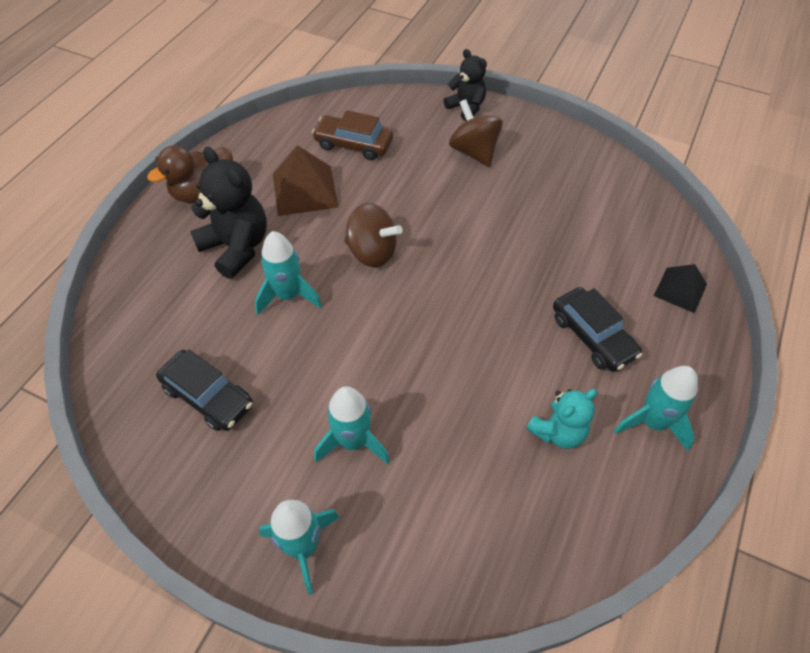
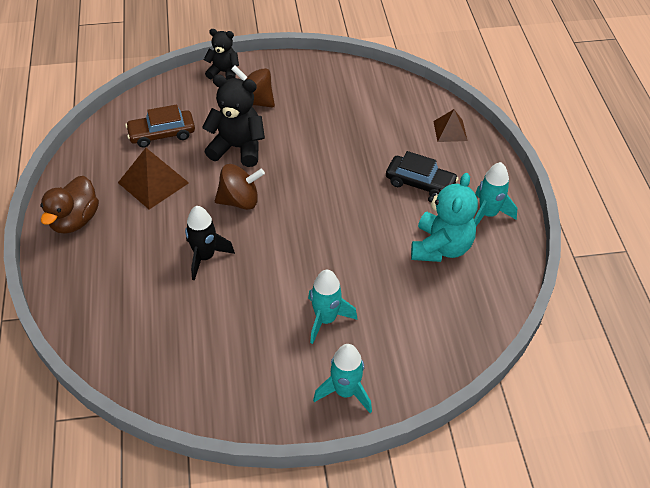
camera: 35 degrees left, 5 degrees down
(208, 396) = (206, 347): black car -> none
(236, 247) = (137, 245): black teddy bear -> black teddy bear (237, 148)
(288, 295) = (205, 257): turquoise rocket -> black rocket
(558, 432) = (441, 247): turquoise teddy bear -> turquoise teddy bear, size x1.61
(680, 290) = (450, 131): black pyramid -> brown pyramid

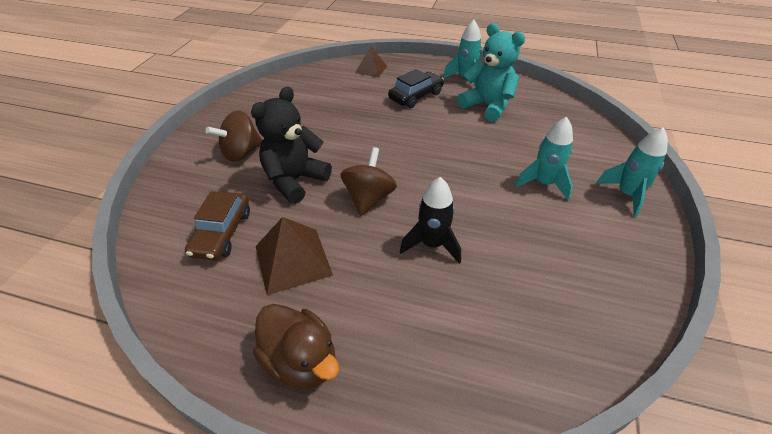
camera: 65 degrees left, 5 degrees down
(224, 72) = (178, 161): black teddy bear -> none

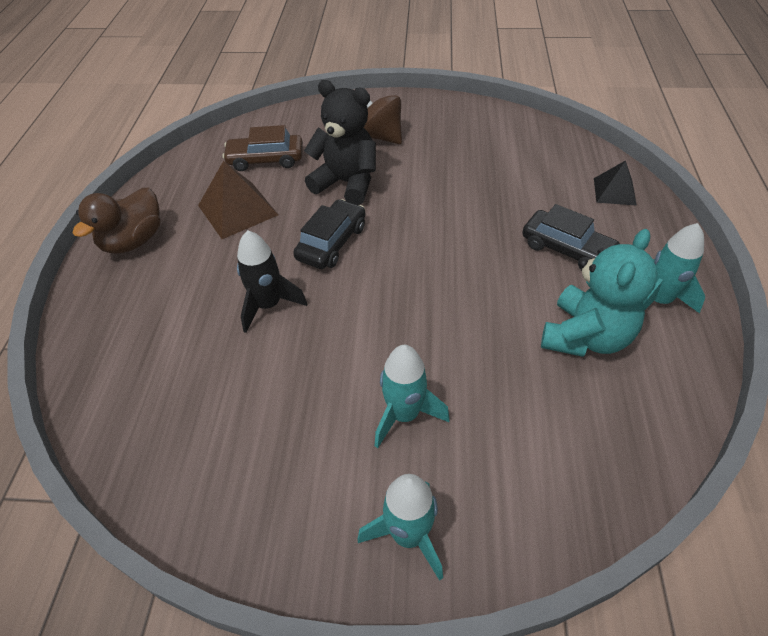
camera: 80 degrees right, 5 degrees up
(369, 198) = (332, 243): brown spinning top -> black car
(371, 69) = (614, 191): brown pyramid -> black pyramid

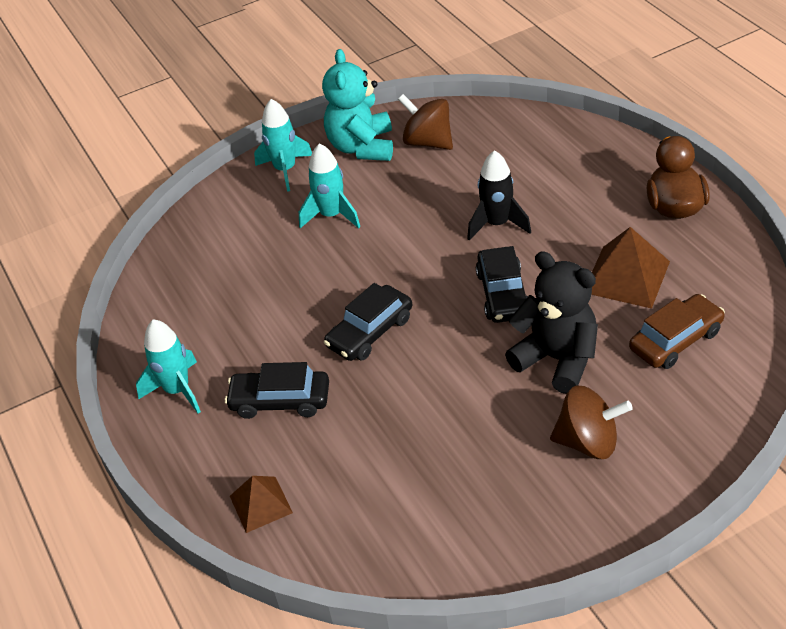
camera: 150 degrees right, 5 degrees down
(217, 458) = (428, 142): none -> brown spinning top
(347, 183) = (557, 359): black teddy bear -> black teddy bear turned 135 degrees counterclockwise
(459, 266) = (370, 332): none -> black car
(585, 336) = (229, 328): turquoise teddy bear -> turquoise teddy bear (362, 147)
(614, 191) = (261, 504): black pyramid -> brown pyramid

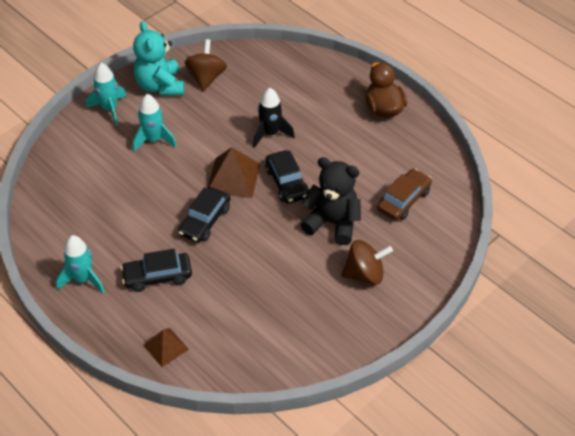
camera: 20 degrees left, 5 degrees up
(428, 142) = (206, 77): brown spinning top -> brown spinning top turned 75 degrees clockwise
(626, 277) = (364, 161): brown pyramid -> brown pyramid (233, 177)

